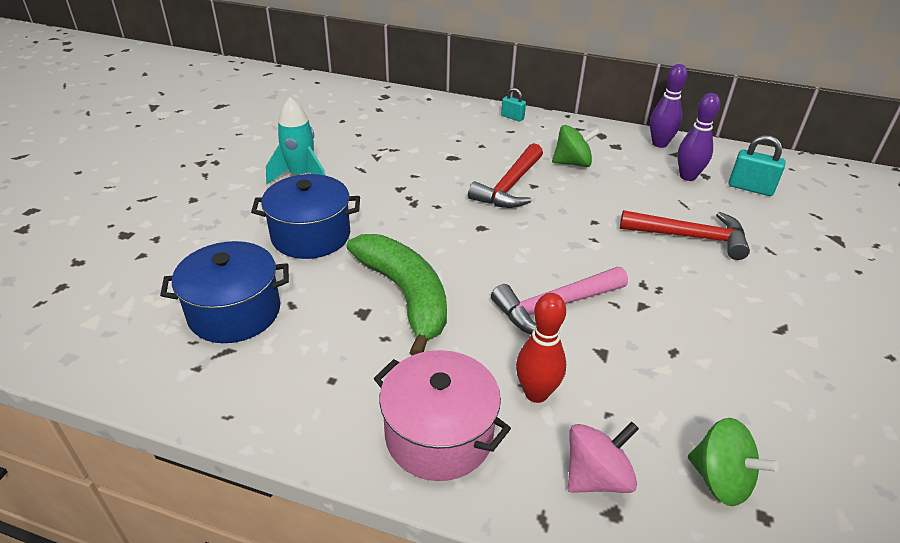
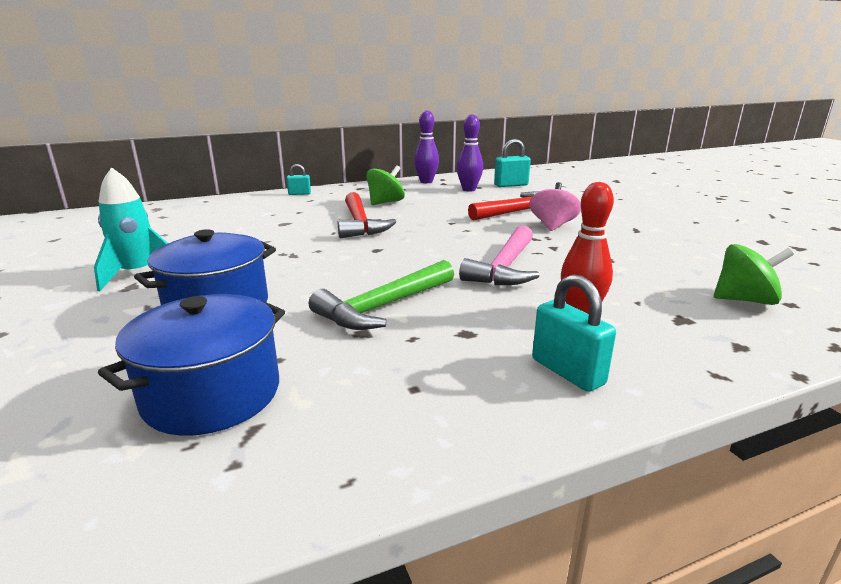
camera: 40 degrees left, 15 degrees down
(405, 296) = (384, 306): green banana -> green hammer
(439, 435) = (567, 371): pink pot -> turquoise padlock
(596, 477) = (696, 334): pink spinning top -> pink spinning top (552, 226)

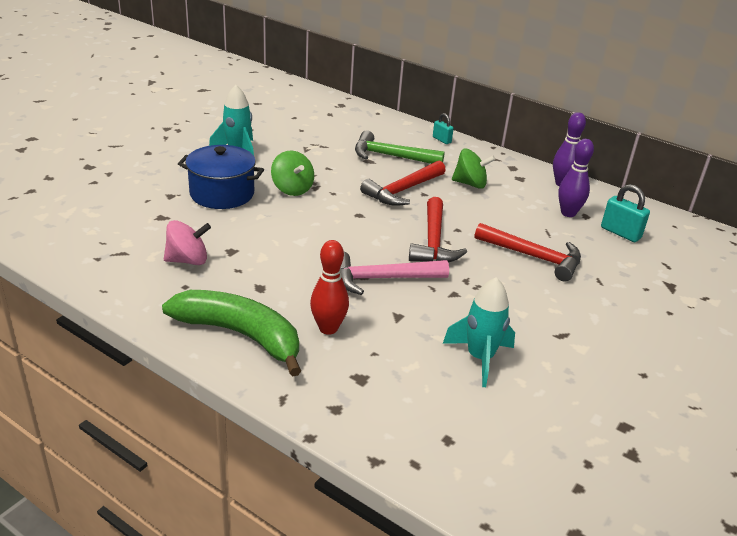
camera: 55 degrees right, 10 degrees up
(212, 394) = (140, 231): blue pot -> none
(384, 306) = (269, 247): green hammer -> green hammer (391, 156)
(461, 234) = (433, 241): none -> red hammer
(552, 226) = (512, 283): pink spinning top -> pink spinning top (188, 260)
(567, 371) = (240, 335): turquoise padlock -> green banana
(660, 262) = (480, 358): none -> turquoise rocket
(744, 300) = (431, 411): green spinning top -> green spinning top (292, 189)

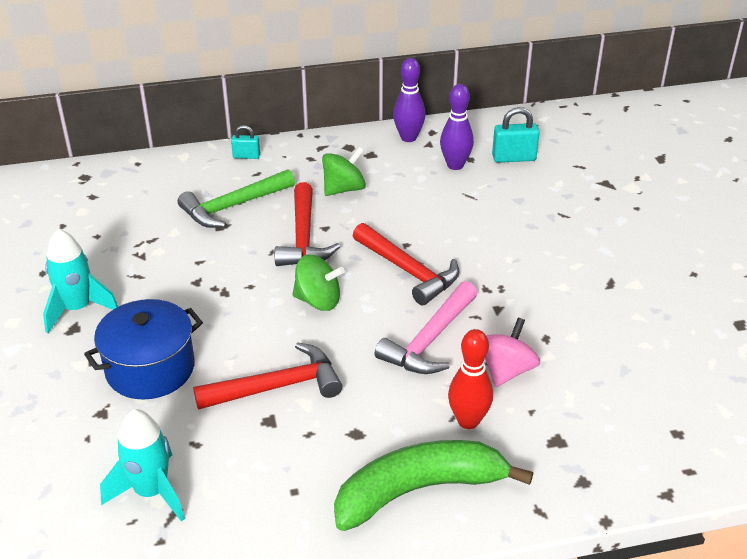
camera: 45 degrees left, 5 degrees up
(188, 260) = (249, 464): pink spinning top -> pink spinning top (506, 370)
(292, 189) = (207, 310): green spinning top -> green spinning top (318, 300)
(480, 358) = (596, 349): turquoise rocket -> turquoise rocket (151, 492)
(533, 257) = (495, 228): red hammer -> red hammer (277, 387)

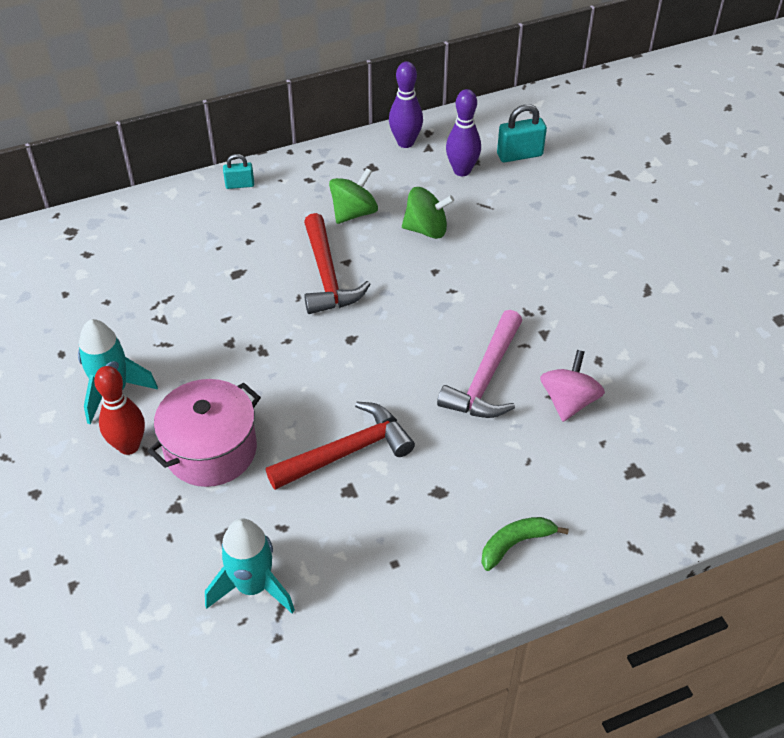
camera: 10 degrees left, 10 degrees up
(150, 369) = (211, 450): blue pot -> pink pot
(233, 206) = (243, 248): green hammer -> none
(318, 300) = (362, 348): green spinning top -> green spinning top (426, 229)
(408, 271) = (444, 302): red hammer -> none
(419, 490) = (516, 544): green banana -> green banana, size x0.49
(468, 421) = (544, 462): red bowling pin -> red bowling pin (129, 446)

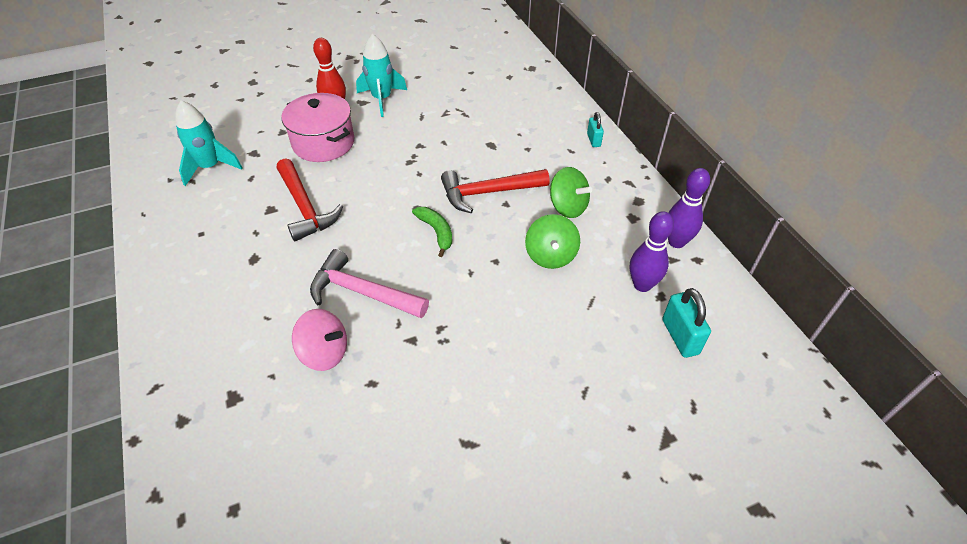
camera: 90 degrees right, 0 degrees up
(516, 544) = (189, 304): green banana -> green banana (436, 232)

